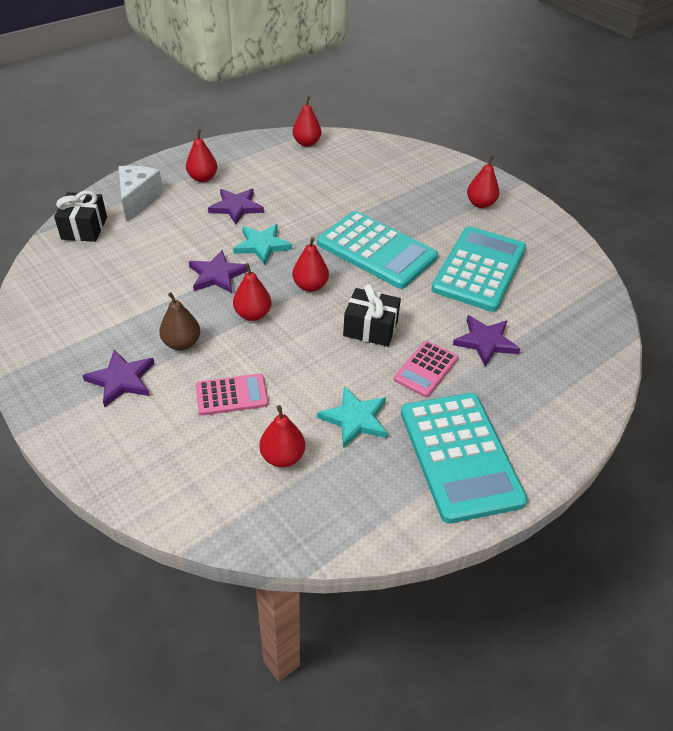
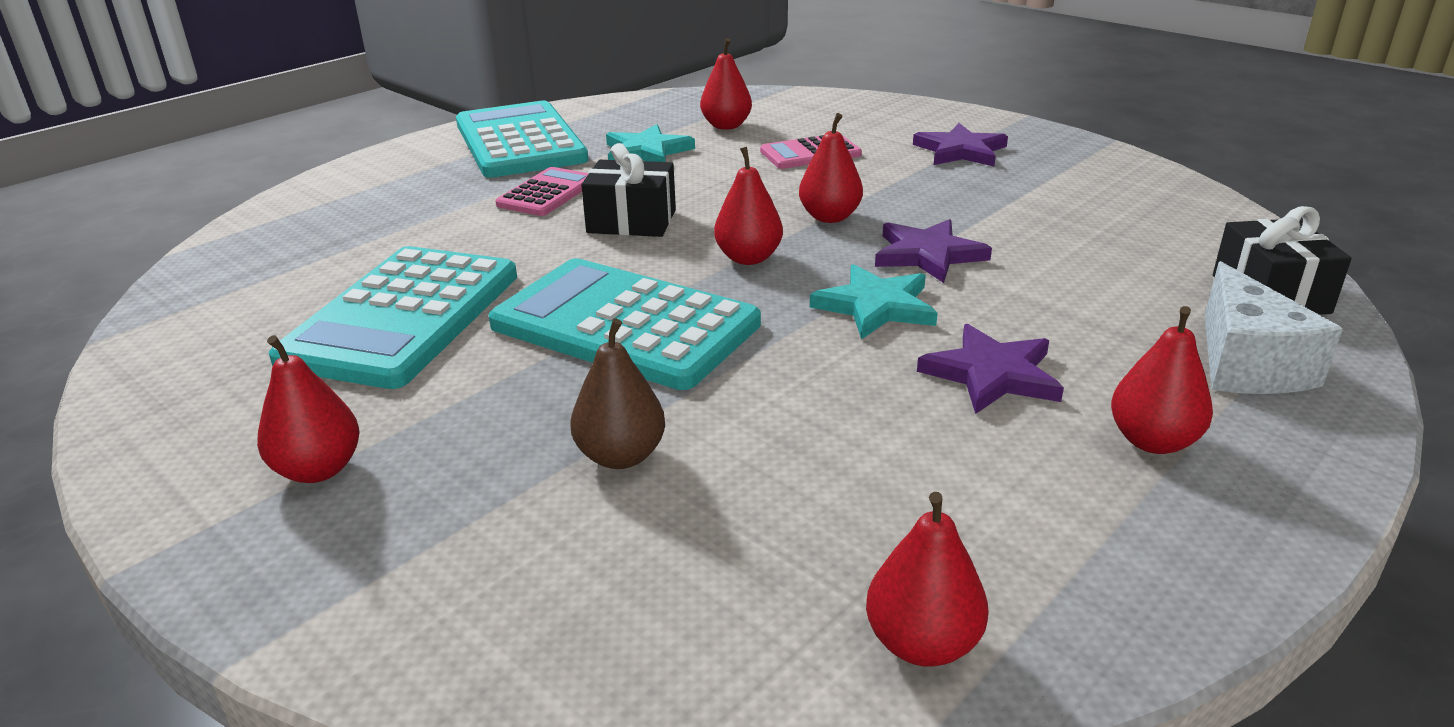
camera: 175 degrees right, 15 degrees down
(182, 343) = (913, 182): brown pear -> brown pear (621, 456)
(485, 342) = (442, 225): purple star -> none

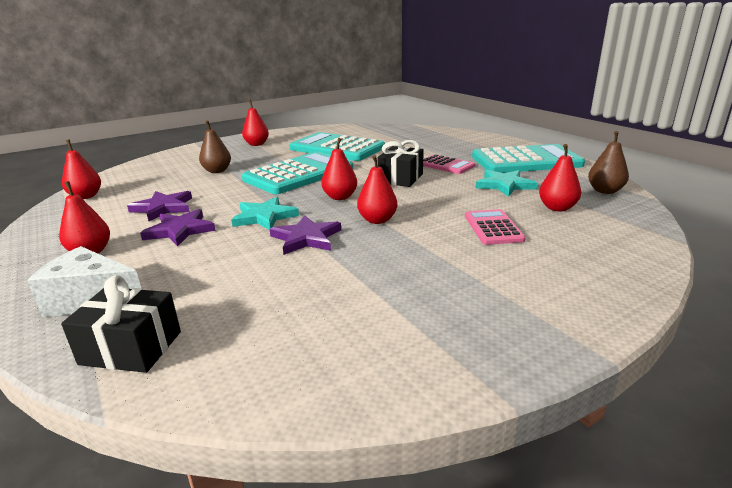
camera: 105 degrees right, 5 degrees down
(654, 105) = (605, 191): none -> brown pear
(960, 151) = (487, 287): purple star -> purple star (163, 208)

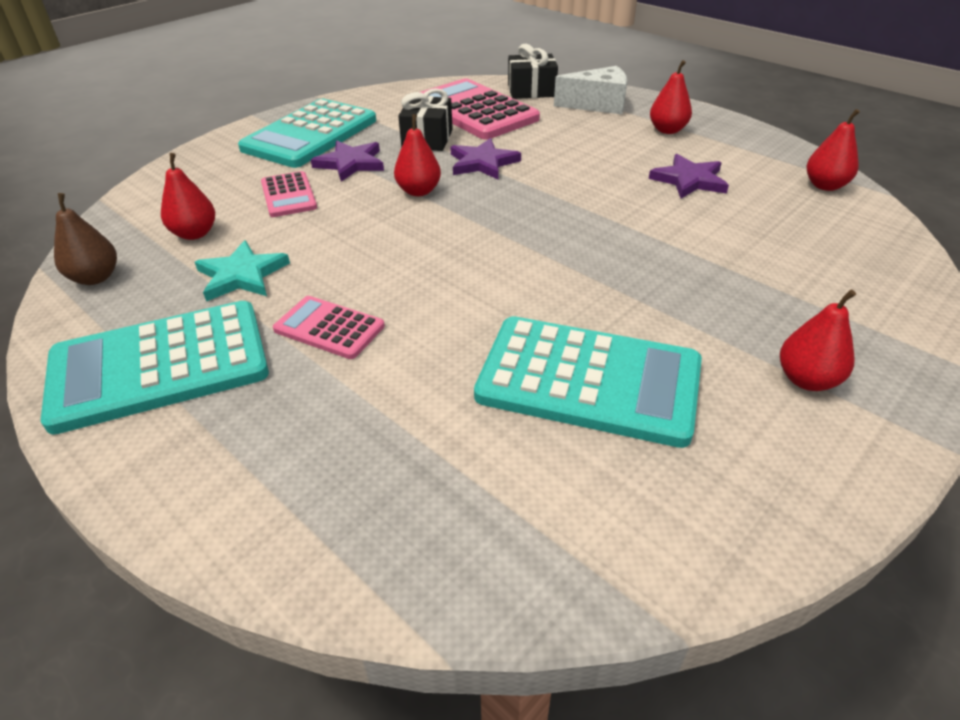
camera: 165 degrees right, 15 degrees up
(180, 230) = (621, 157): purple star -> purple star (350, 163)
(217, 171) = (737, 260): brown pear -> none
(255, 313) = (475, 111): none -> pink calculator
(264, 217) = (551, 181): turquoise star -> none
(299, 174) = (586, 267): turquoise calculator -> turquoise calculator (310, 134)
(340, 197) = (483, 222): red pear -> none
(400, 178) = (408, 274): black gift -> black gift (427, 139)

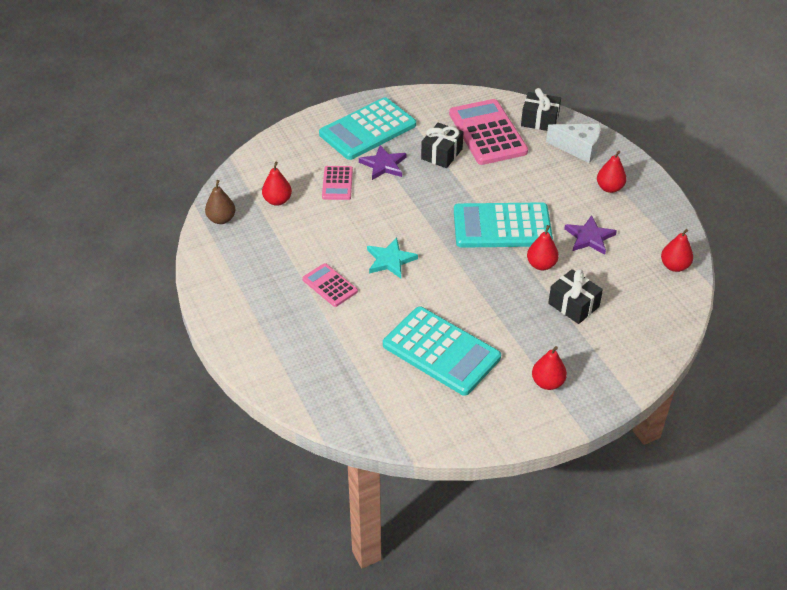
camera: 20 degrees right, 5 degrees up
(160, 365) = (245, 284): turquoise calculator -> turquoise calculator (502, 226)
(242, 275) = (295, 238): turquoise star -> turquoise star (390, 260)
(419, 191) = (415, 201): red pear -> red pear (541, 265)
(482, 163) = (466, 186): purple star -> none
(741, 259) = (573, 305): none -> black gift

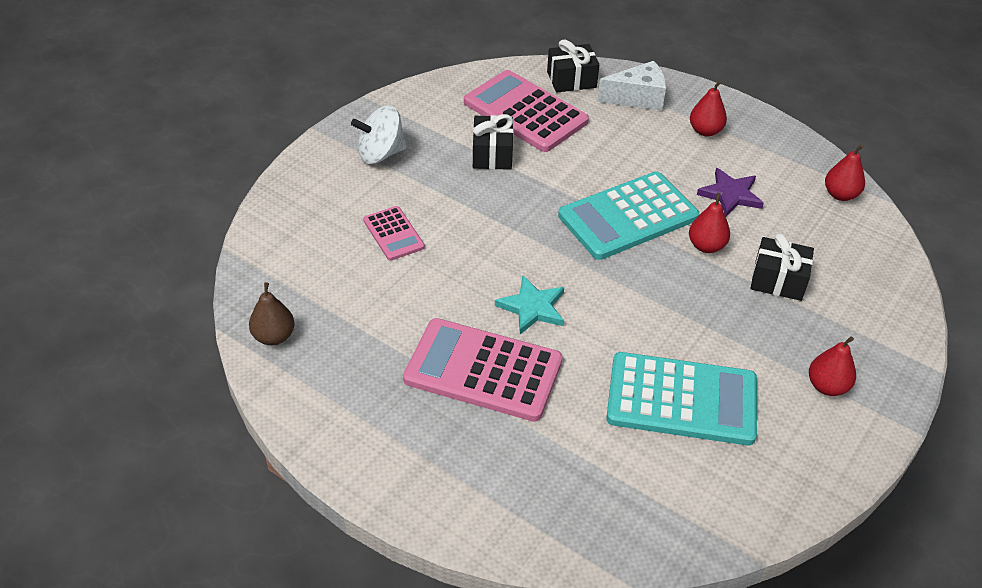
camera: 30 degrees left, 0 degrees up
(277, 200) = (332, 284): red pear -> none
(330, 285) = (483, 370): pink calculator -> pink calculator, size x1.93
(367, 129) = (380, 154): turquoise calculator -> white spinning top
(383, 165) = (433, 191): purple star -> none

